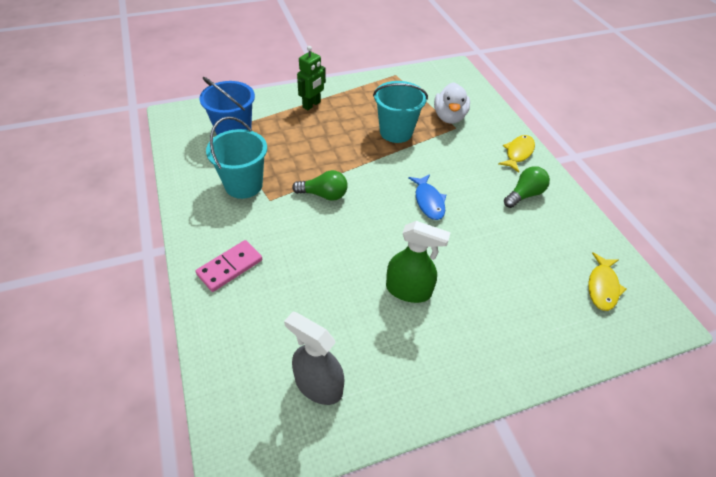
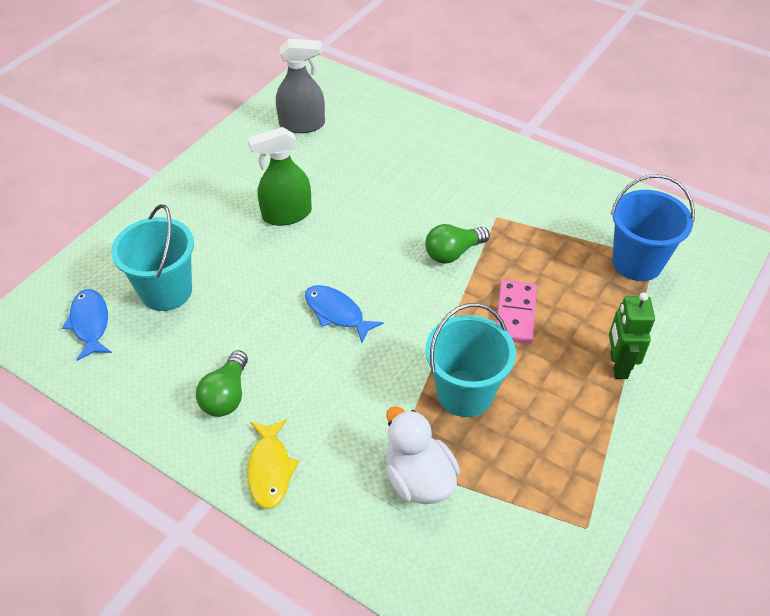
camera: 145 degrees right, 0 degrees up
(230, 267) = (453, 150): pink domino -> pink domino (515, 314)
(243, 185) = (540, 215): turquoise bucket -> turquoise bucket (166, 291)
(602, 287) = (90, 323): yellow fish -> blue fish

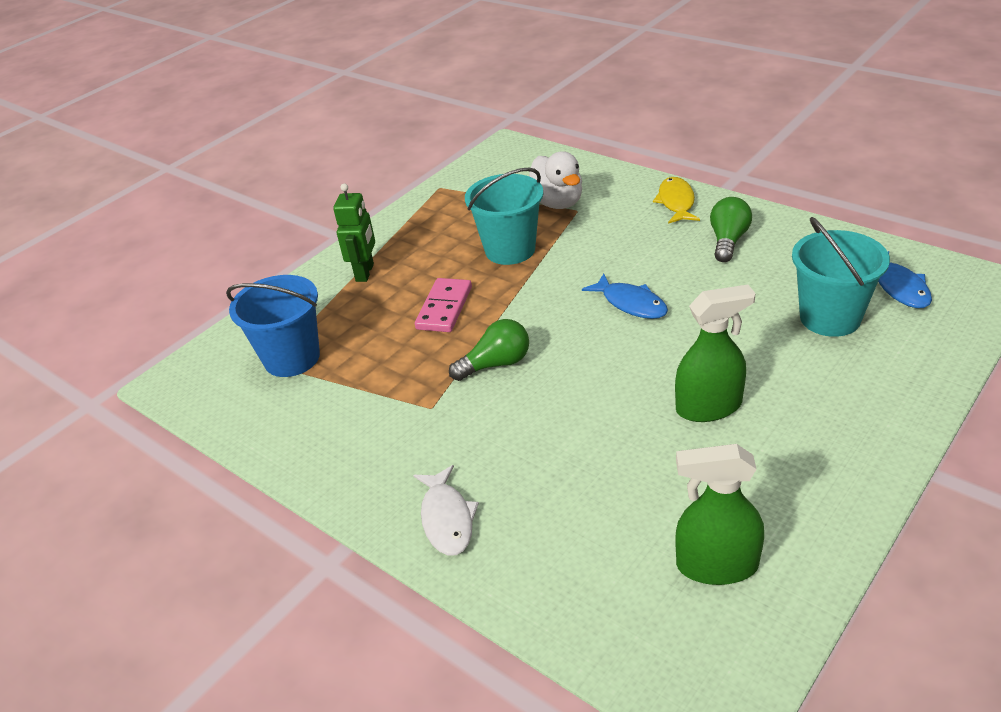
camera: 170 degrees left, 10 degrees down
(302, 125) = (716, 565): grey spray bottle -> green spray bottle
(463, 146) = (447, 518): none -> white fish

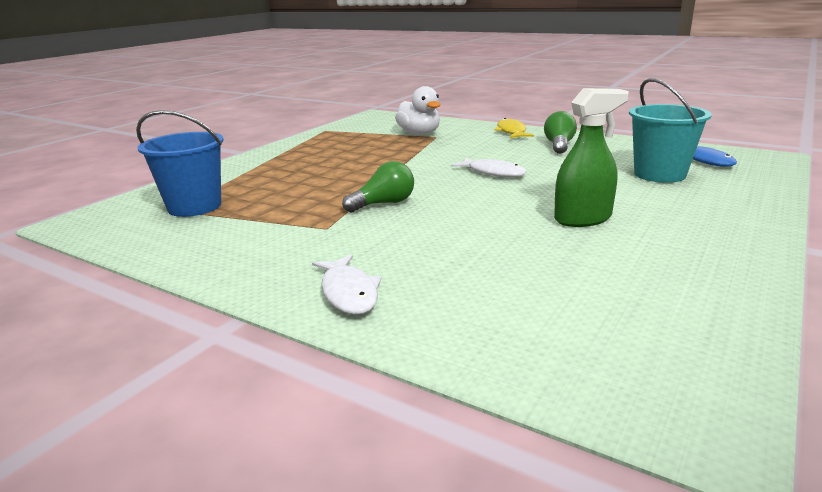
camera: 10 degrees left, 15 degrees down
(365, 272) = (264, 165): green robot -> none
(444, 308) = (334, 179): pink domino -> none
(510, 250) = (386, 153): turquoise bucket -> none
(630, 303) = (493, 173): blue fish -> white fish
(716, 565) = (640, 311): green spray bottle -> none

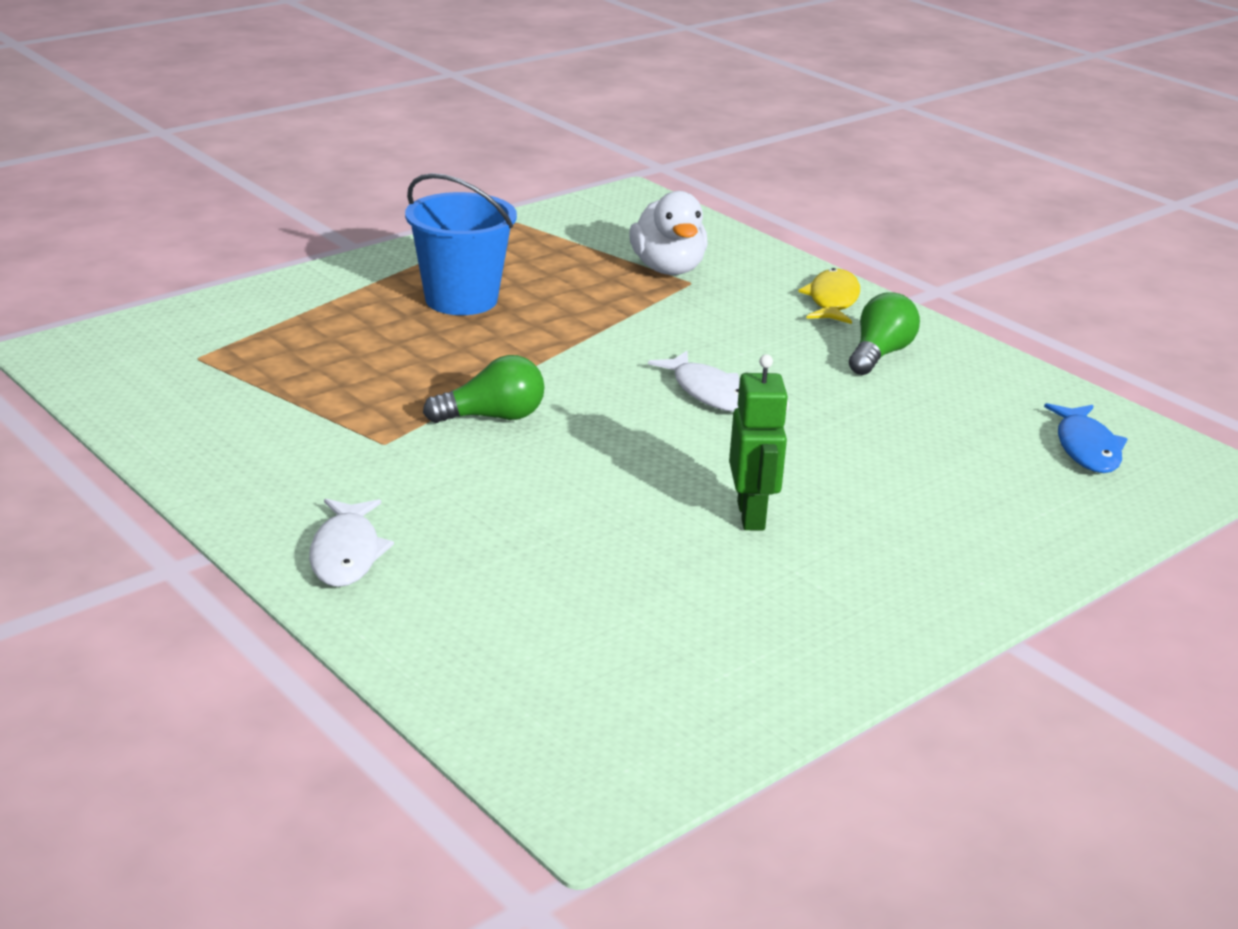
camera: 15 degrees right, 5 degrees up
(194, 206) = (228, 358): blue bucket -> blue bucket (461, 300)
(583, 219) = (751, 516): green spray bottle -> green robot
(659, 174) = (971, 460): turquoise bucket -> none

